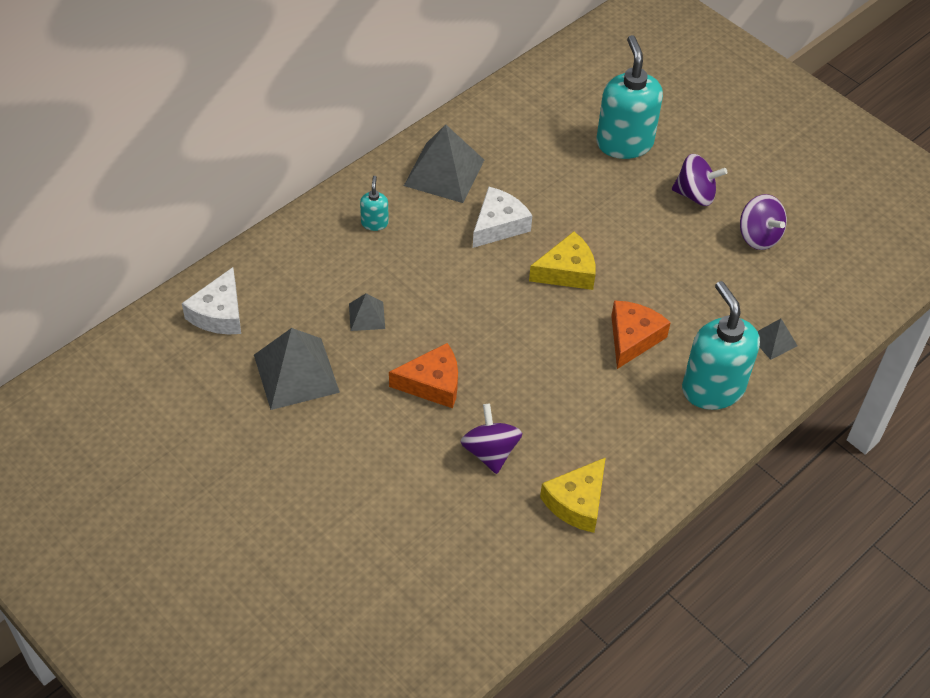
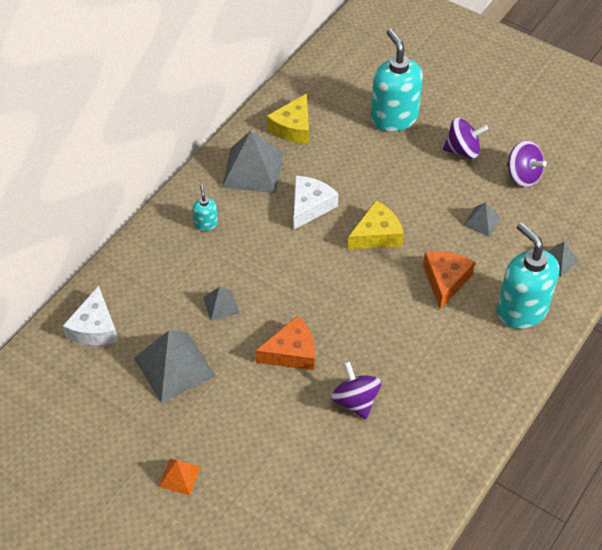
camera: 10 degrees left, 0 degrees up
(269, 494) = (179, 476): none -> orange pyramid
(577, 502) = (438, 429): yellow cheese -> yellow cheese (293, 127)
(694, 279) = (482, 221): none -> grey pyramid

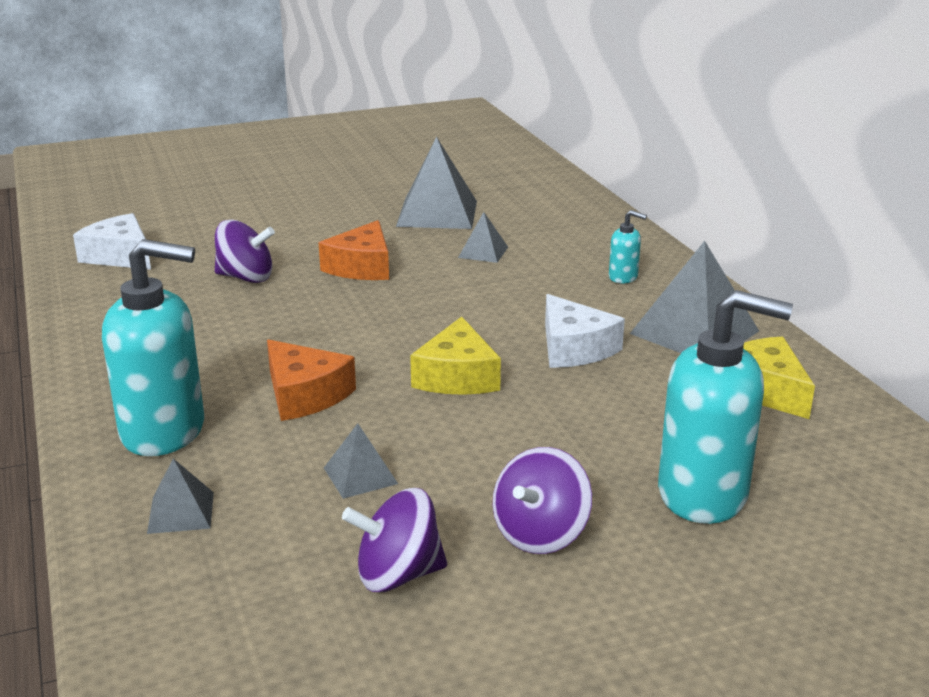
camera: 125 degrees right, 25 degrees down
(94, 327) = (540, 195): white cheese -> white cheese (120, 256)
(179, 476) = (315, 188): orange pyramid -> none

